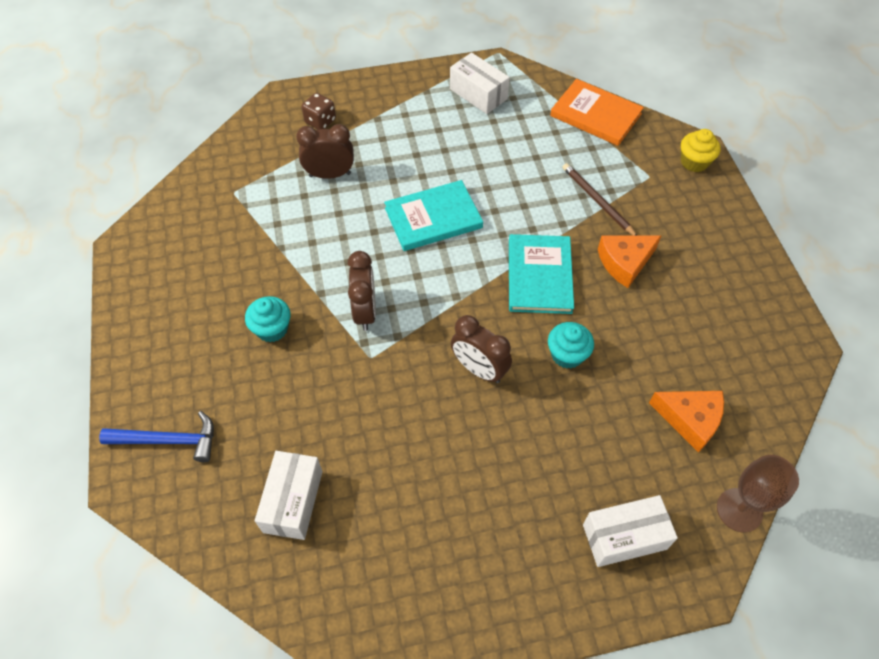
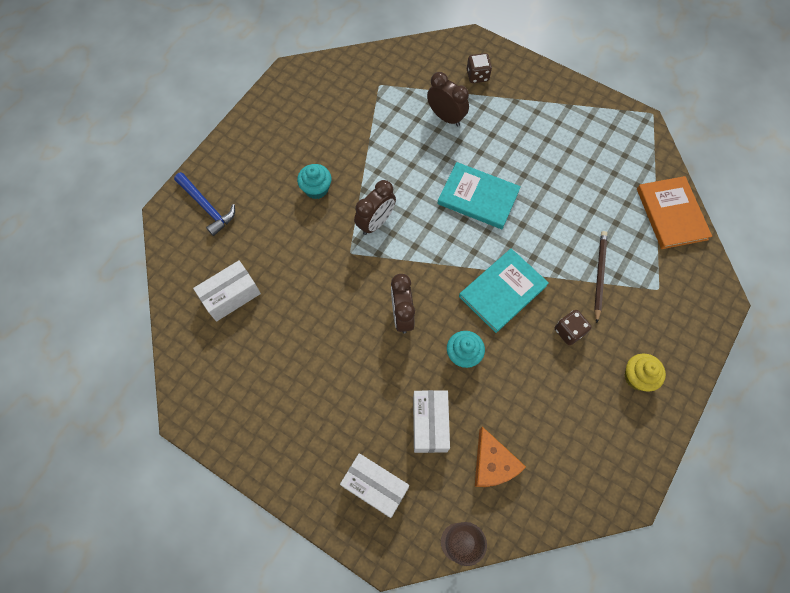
camera: 45 degrees right, 10 degrees up
(478, 94) = (603, 134): white box -> white box (430, 424)
(625, 262) = (569, 331): orange cheese -> brown dice
(694, 162) = (705, 306): yellow cupcake -> yellow cupcake (637, 377)

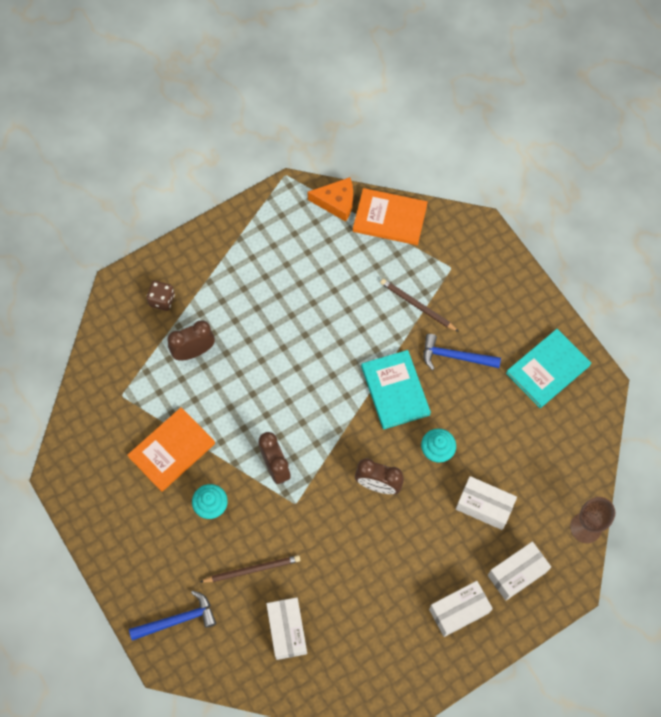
camera: 65 degrees left, 0 degrees up
(274, 244) = (252, 569): none -> brown pencil
(312, 443) = (459, 611): none -> white box
(351, 139) = (172, 450): none -> orange book
(478, 197) = (294, 365): turquoise book -> turquoise book (547, 369)
(493, 463) = (537, 472): orange cheese -> orange cheese (336, 202)
(569, 331) = (455, 356): brown dice -> blue hammer
(637, 377) = (516, 326): yellow cupcake -> none

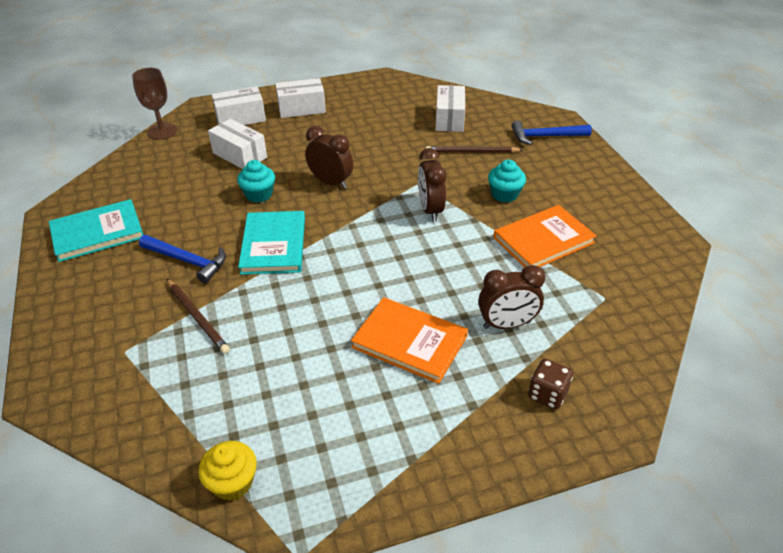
camera: 165 degrees left, 25 degrees down
(336, 202) = (232, 482): orange cheese -> yellow cupcake
(390, 218) = (164, 436): orange book -> orange book (409, 342)

